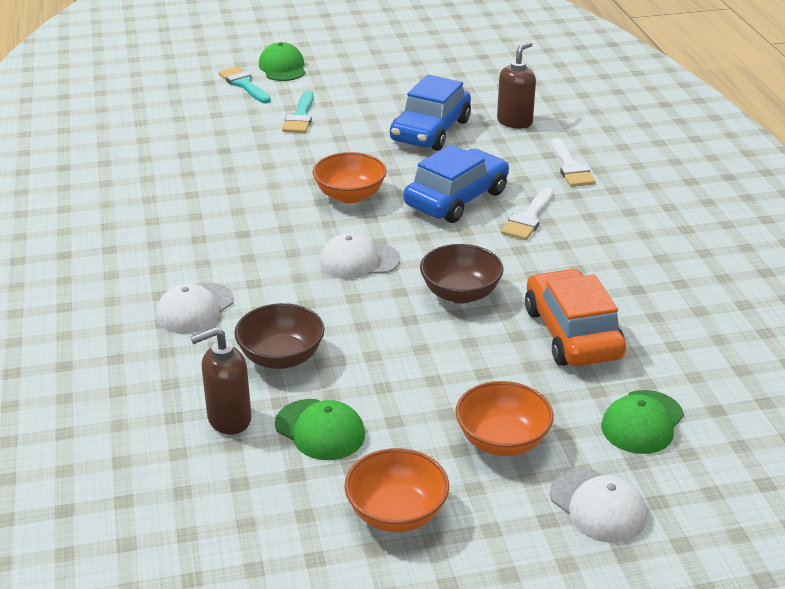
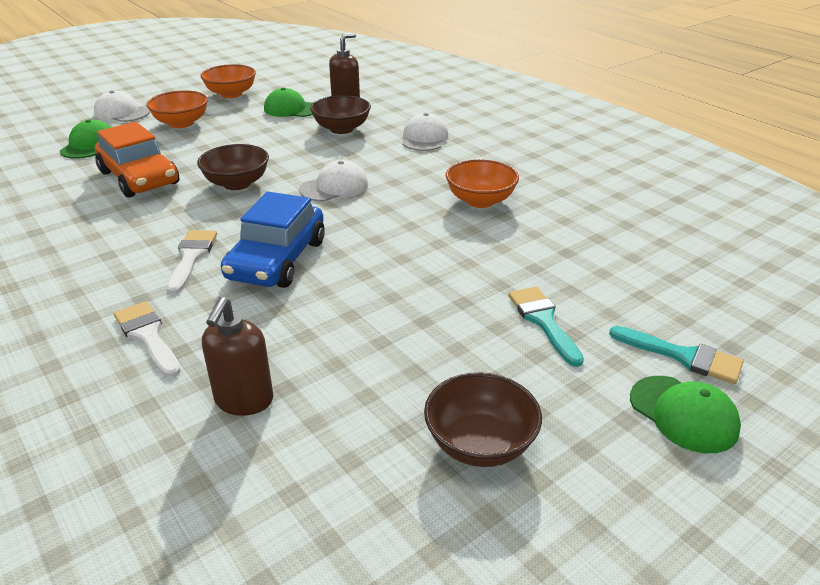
camera: 155 degrees right, 0 degrees up
(350, 195) = (388, 237): orange bowl -> orange bowl (480, 201)
(398, 80) = (480, 444): none -> brown bowl
(430, 131) = (358, 346): blue car -> none

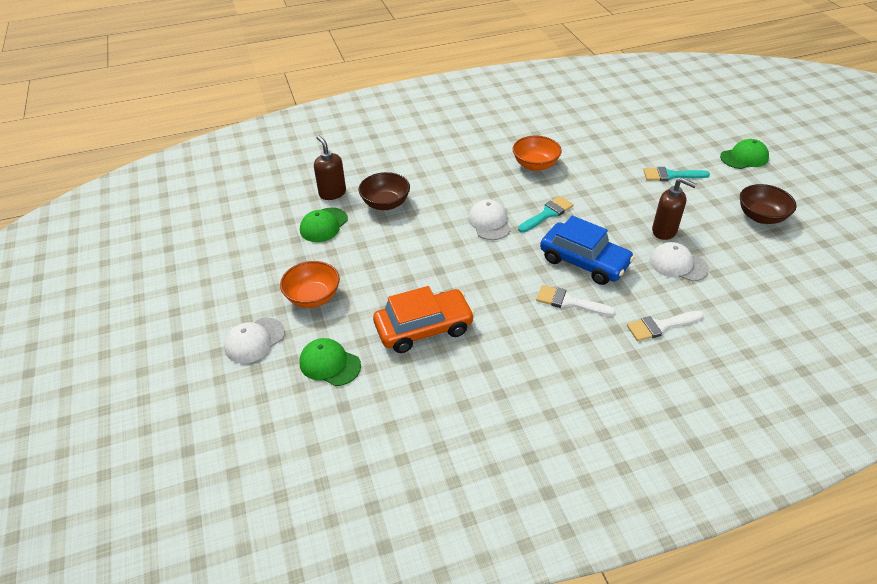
camera: 70 degrees left, 10 degrees up
(231, 94) = (257, 259): orange bowl -> none
(237, 183) = (461, 271): brown bowl -> none
(244, 401) = (726, 289): brown soap dispenser -> brown soap dispenser (664, 231)
(424, 138) = (427, 167): white cap -> white cap (678, 264)
(683, 356) = (705, 144): turquoise brush -> turquoise brush (547, 214)

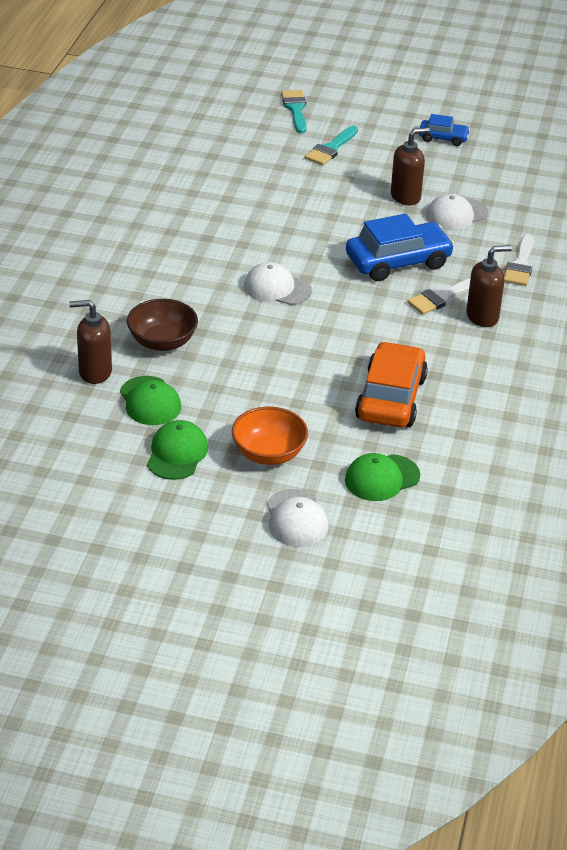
camera: 60 degrees left, 5 degrees down
(535, 165) = (215, 215): orange bowl -> none
(547, 214) = (305, 247): turquoise brush -> turquoise brush (295, 109)
(570, 334) = (482, 317): none -> brown soap dispenser
(744, 157) = (353, 96): green cap -> green cap (177, 453)
(761, 217) = (443, 138): brown bowl -> blue car

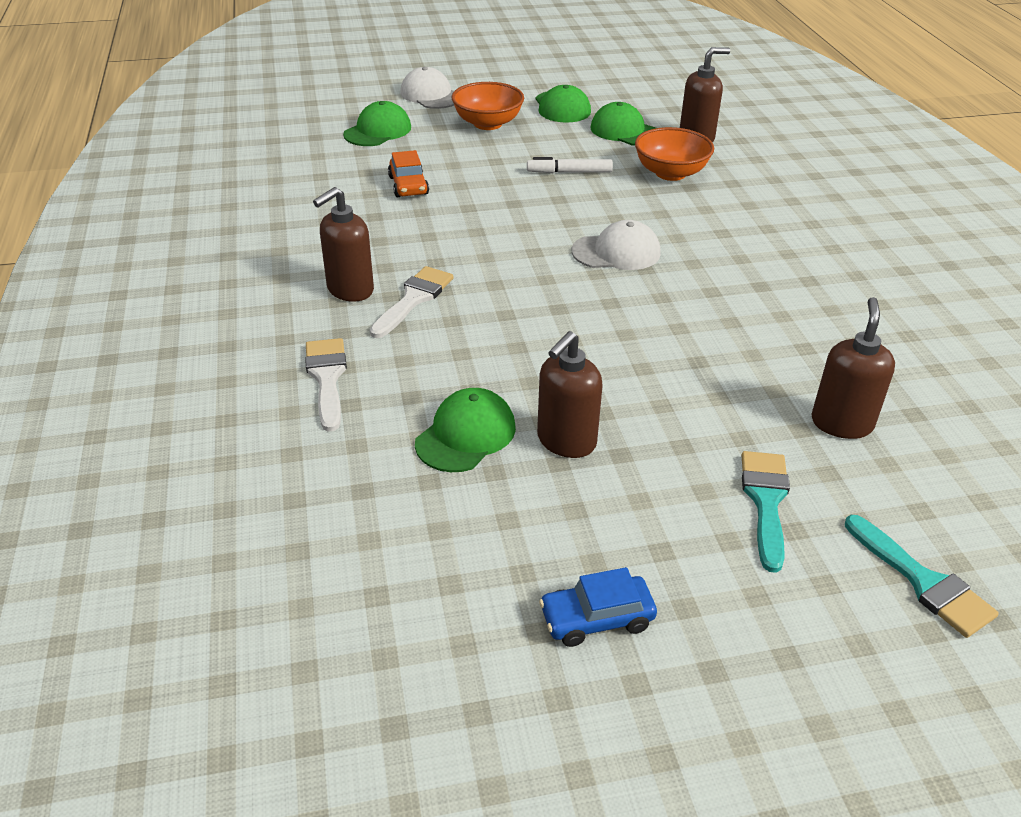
camera: 155 degrees right, 0 degrees up
(162, 342) = (670, 173): brown bowl -> orange bowl
(245, 369) = (569, 172): none -> white marker
(255, 163) = (841, 423): none -> brown soap dispenser
(390, 398) = (408, 185): orange car -> orange car, size x0.53
(398, 262) = (501, 328): blue car -> none
(456, 214) = (466, 435): white cap -> green cap

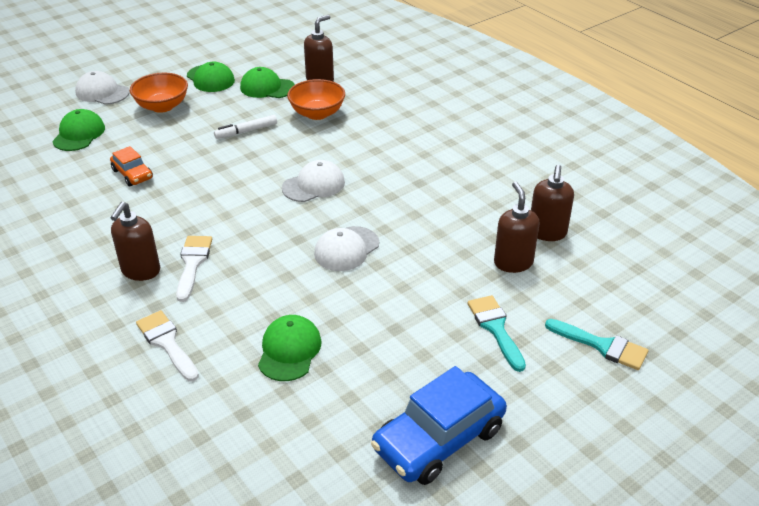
camera: 25 degrees left, 0 degrees up
(566, 441) = (356, 332): brown soap dispenser -> brown soap dispenser (547, 233)
(597, 619) = (439, 439): blue car -> blue car, size x1.89
(613, 337) = (346, 249): none -> white cap

